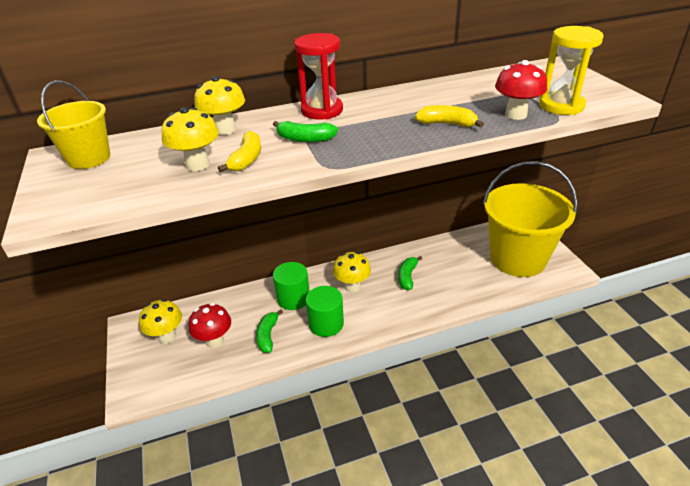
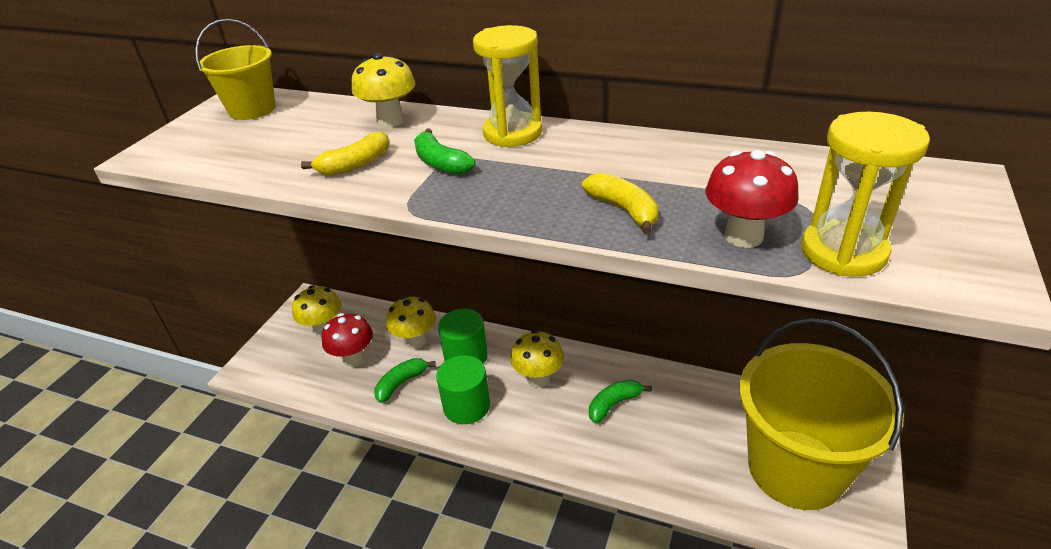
camera: 40 degrees right, 0 degrees up
(197, 165) = (310, 152): yellow mushroom -> yellow mushroom (415, 341)
(322, 110) = (512, 133): red hourglass -> yellow hourglass

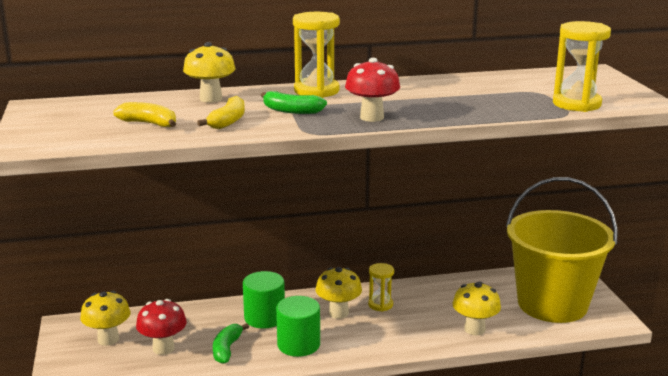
camera: 35 degrees left, 15 degrees down
(252, 110) = (69, 110): yellow bucket -> none
(415, 341) = (208, 322): yellow mushroom -> yellow mushroom (474, 329)
(590, 385) = (380, 305): none -> yellow hourglass
(614, 404) = (409, 309): green banana -> none
(624, 210) = (445, 109): yellow banana -> yellow banana (149, 123)
(743, 236) = (523, 107): red mushroom -> red mushroom (372, 117)

